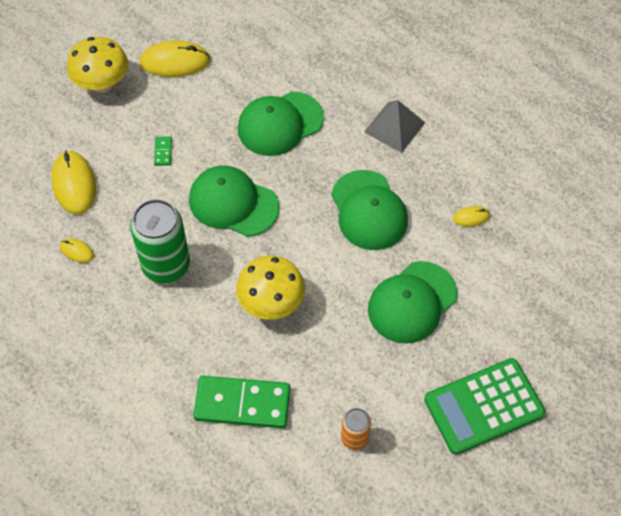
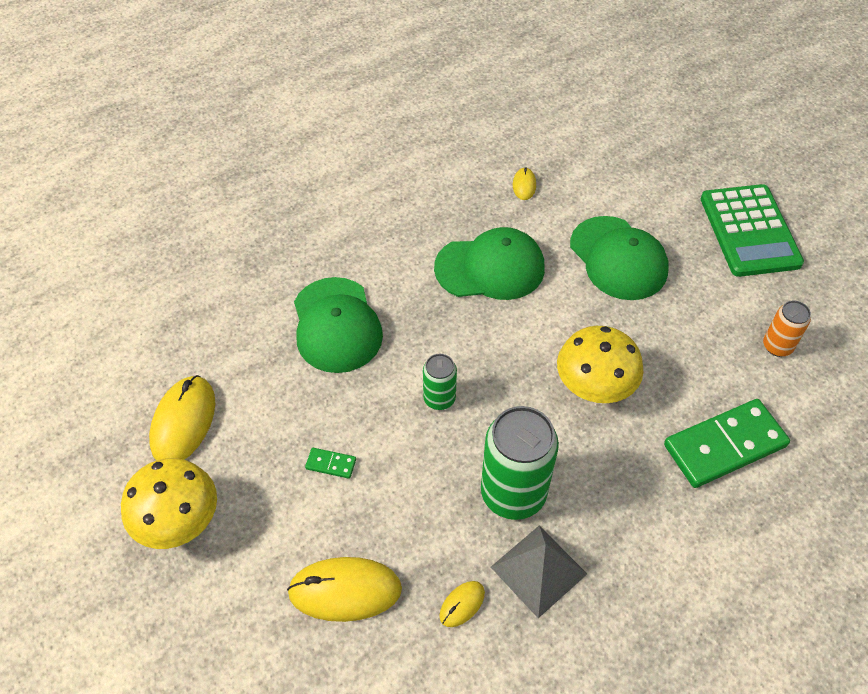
camera: 75 degrees left, 5 degrees down
(233, 203) = (439, 398): green cap -> green can
(242, 403) = (724, 445): green domino -> green domino turned 45 degrees clockwise
(394, 127) = (384, 219): grey pyramid -> grey pyramid (538, 570)

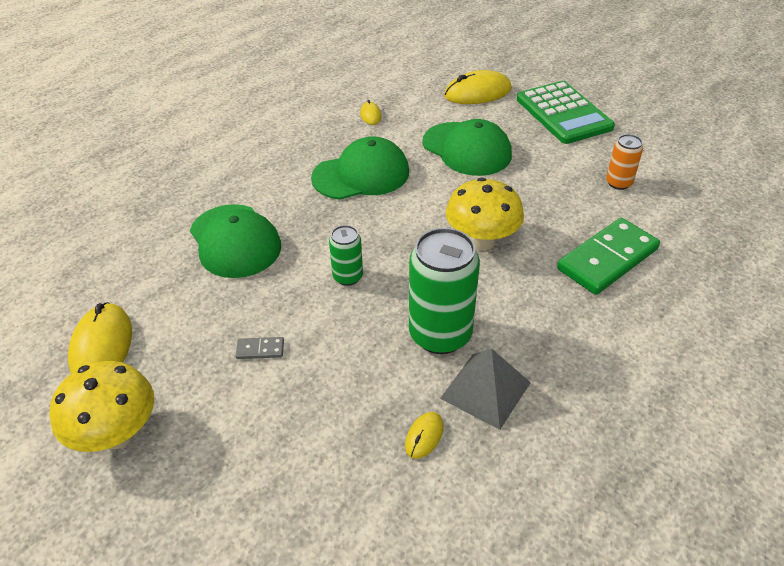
camera: 15 degrees left, 10 degrees down
(331, 464) = (260, 349): green domino -> grey domino
(345, 590) = (305, 453): yellow mouse -> yellow mouse (477, 92)

